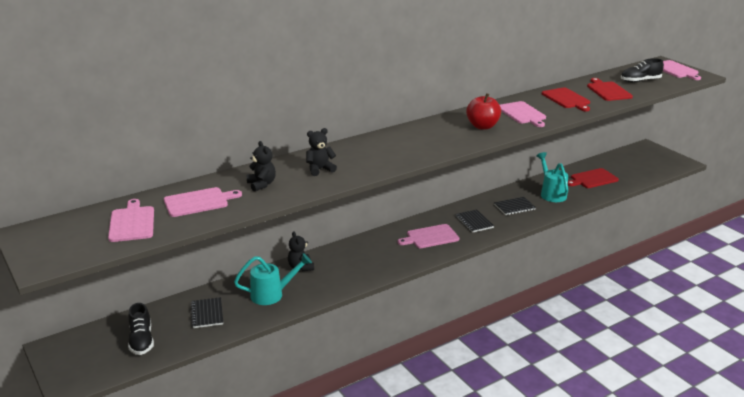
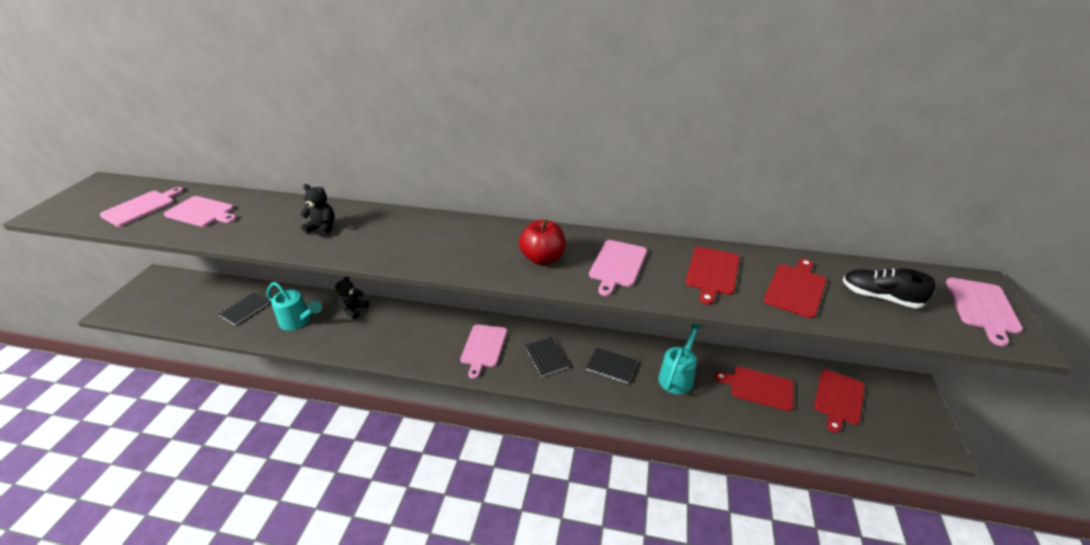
camera: 45 degrees right, 10 degrees up
(141, 341) = (186, 304): black shoe -> none
(261, 184) = (262, 219): black teddy bear -> none
(430, 237) = (483, 347): pink cutting board -> pink cutting board turned 105 degrees counterclockwise
(474, 222) = (546, 357): black notebook -> black notebook turned 45 degrees counterclockwise
(628, 166) = (838, 398): none -> red cutting board

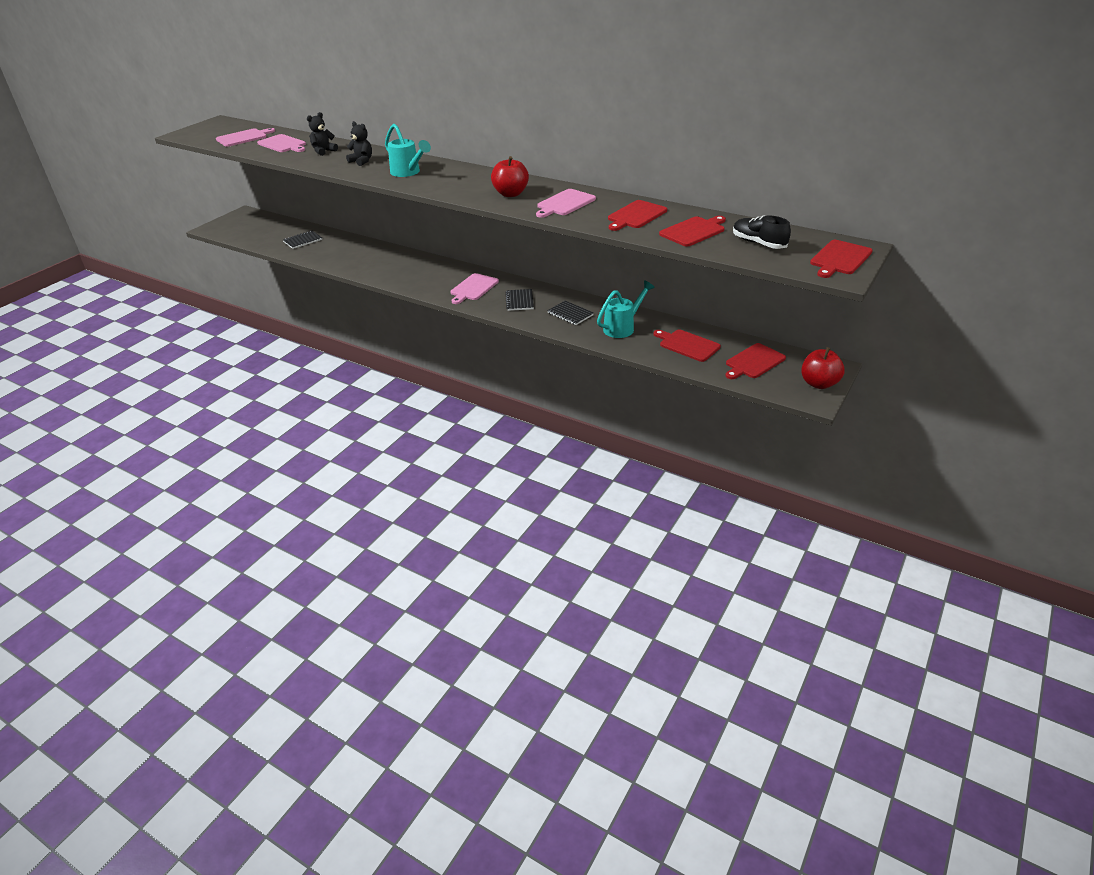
camera: 20 degrees right, 0 degrees up
(298, 321) = (339, 253): turquoise watering can -> turquoise watering can (408, 172)
(353, 310) = (384, 252): black teddy bear -> black teddy bear (323, 151)
(920, 416) = (819, 383): none -> red apple
(982, 307) = (840, 259): pink cutting board -> red cutting board

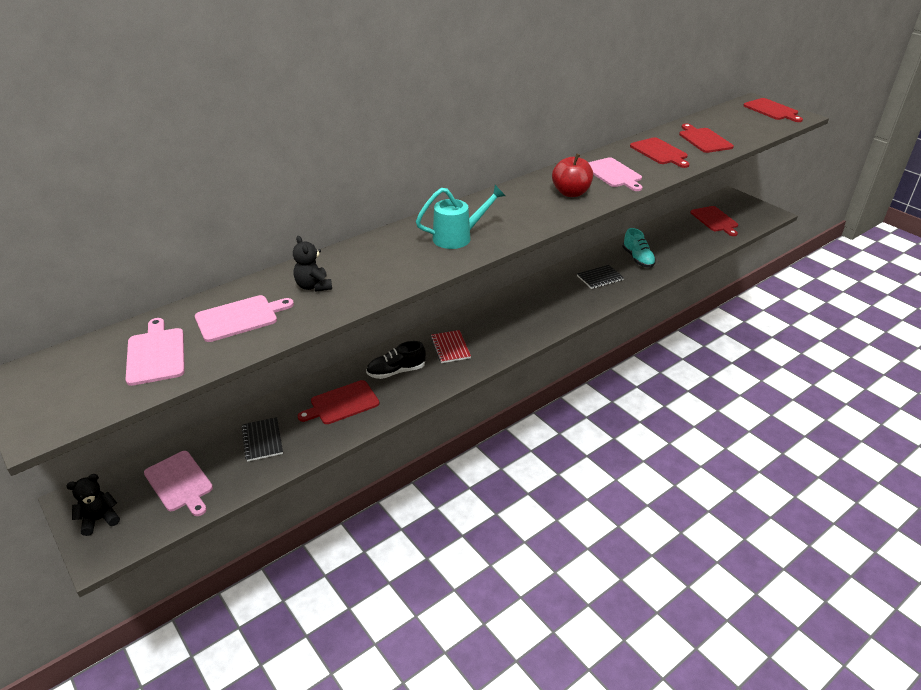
camera: 70 degrees left, 0 degrees up
(362, 161) = (386, 262): black teddy bear -> black teddy bear (99, 519)
(424, 273) = (450, 348): none -> red notebook
(473, 288) = (511, 321): pink cutting board -> pink cutting board (180, 483)
(519, 301) = (558, 299): black notebook -> none
(622, 327) = (638, 259): turquoise watering can -> turquoise shoe
(687, 345) = (679, 238): red cutting board -> red cutting board (342, 403)
(758, 243) = (736, 125): black shoe -> black shoe (396, 371)
(819, 383) = (751, 206): red apple -> none

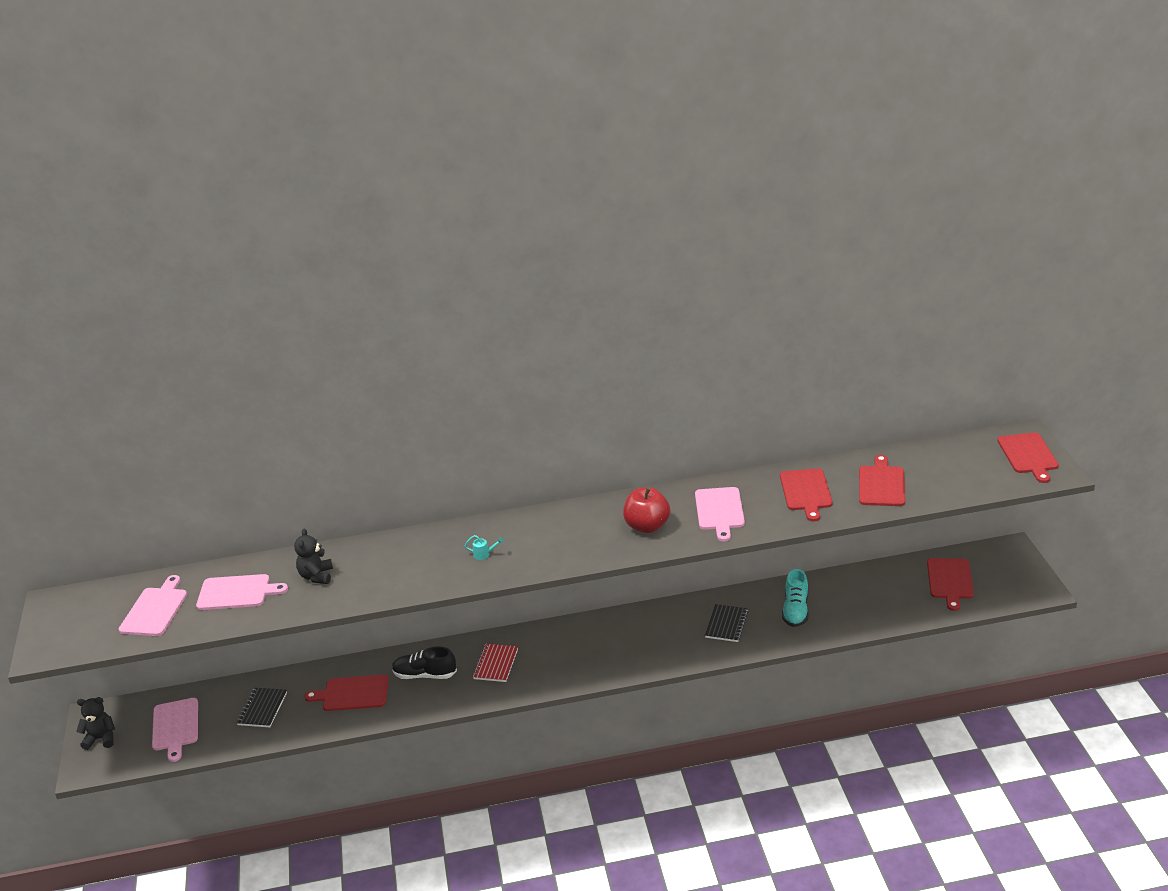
camera: 30 degrees right, 5 degrees down
(458, 237) = (484, 554): turquoise watering can -> turquoise watering can, size x0.40
(600, 278) = (726, 624): black notebook -> black notebook turned 75 degrees counterclockwise

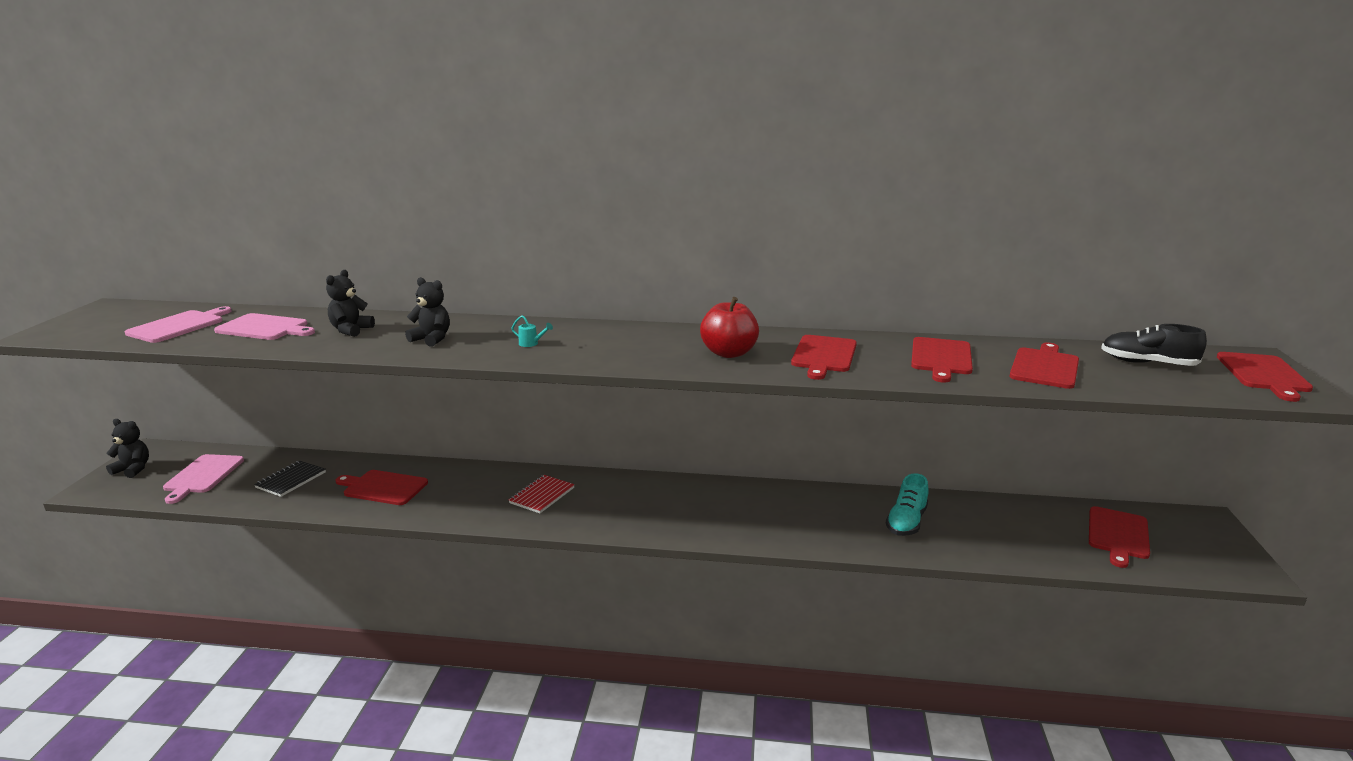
camera: 15 degrees right, 10 degrees down
(397, 569) = (432, 339): none -> black teddy bear
(424, 675) = (464, 488): black shoe -> black shoe (1147, 363)
(719, 511) = (823, 355): pink cutting board -> red cutting board
(726, 624) = (816, 517): black notebook -> none

